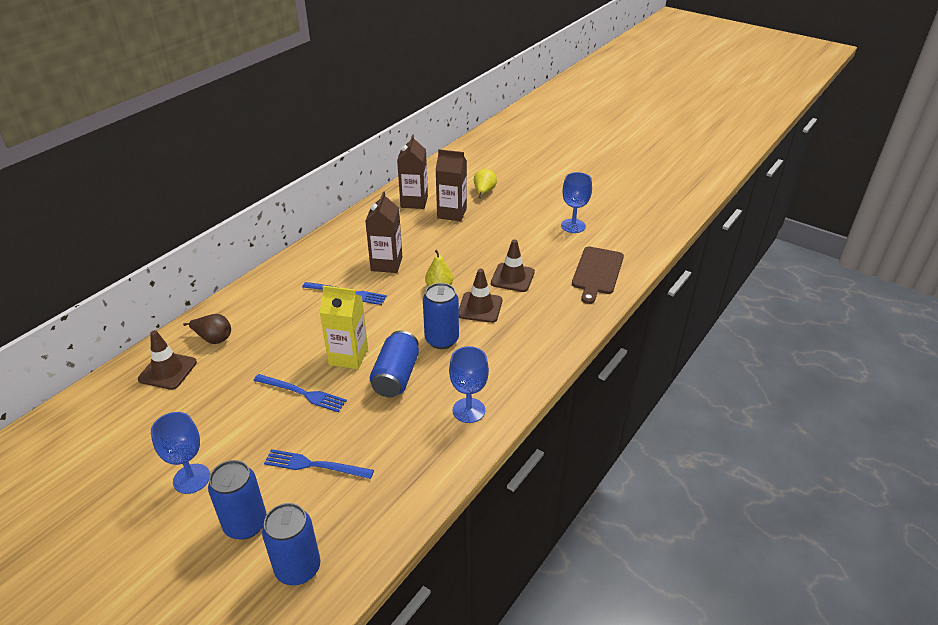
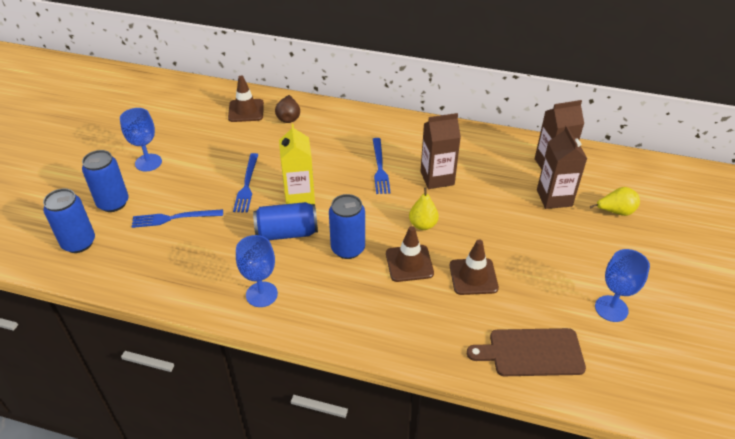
camera: 70 degrees right, 5 degrees up
(314, 465) = (174, 218): blue fork -> blue fork turned 90 degrees counterclockwise

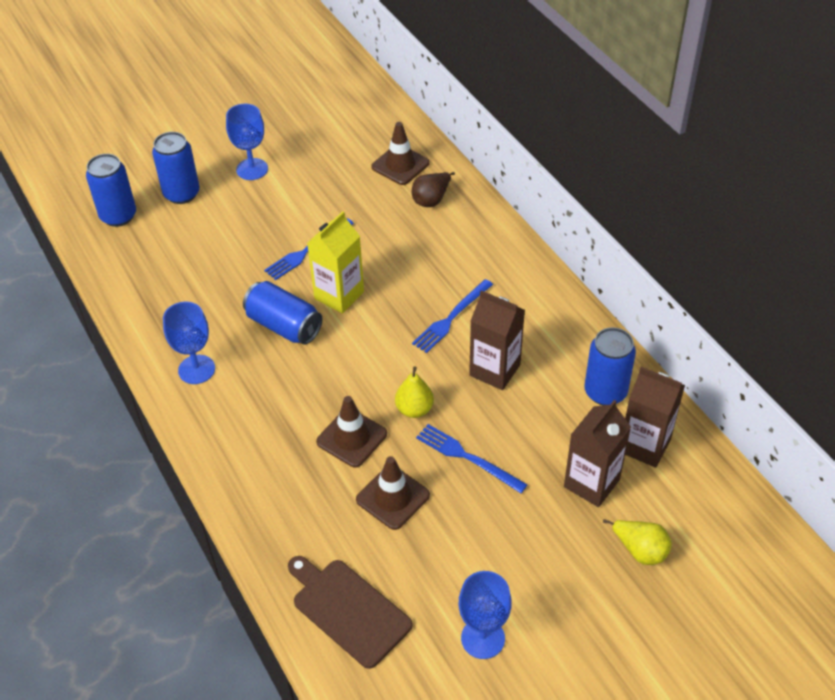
camera: 45 degrees right, 5 degrees up
(174, 218) = (211, 243): blue fork -> blue fork (467, 457)
(348, 249) = (316, 381): blue can -> blue can (605, 392)

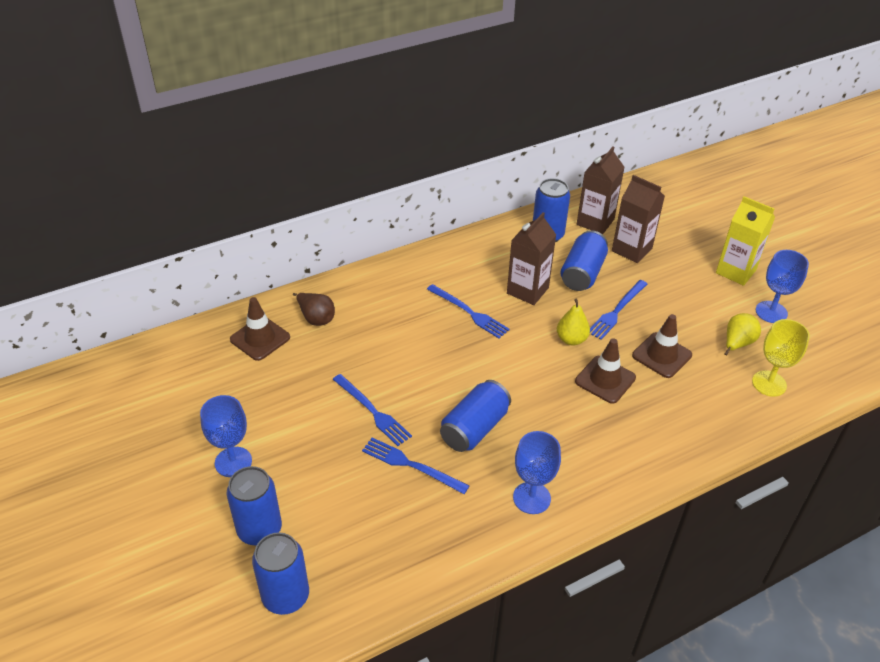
camera: 90 degrees left, 5 degrees down
(241, 281) = (411, 465): none -> blue fork
(339, 295) = (437, 387): yellow carton -> yellow carton (736, 271)
(348, 610) = (769, 383): brown cutting board -> yellow goblet
(534, 425) = (582, 273): none -> blue can
(640, 550) = (683, 233): yellow pear -> yellow pear (737, 343)

